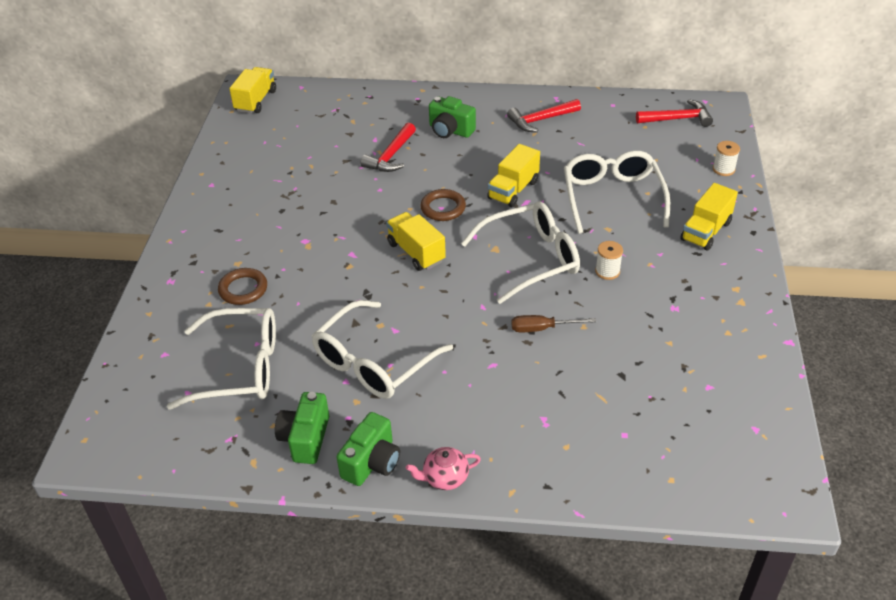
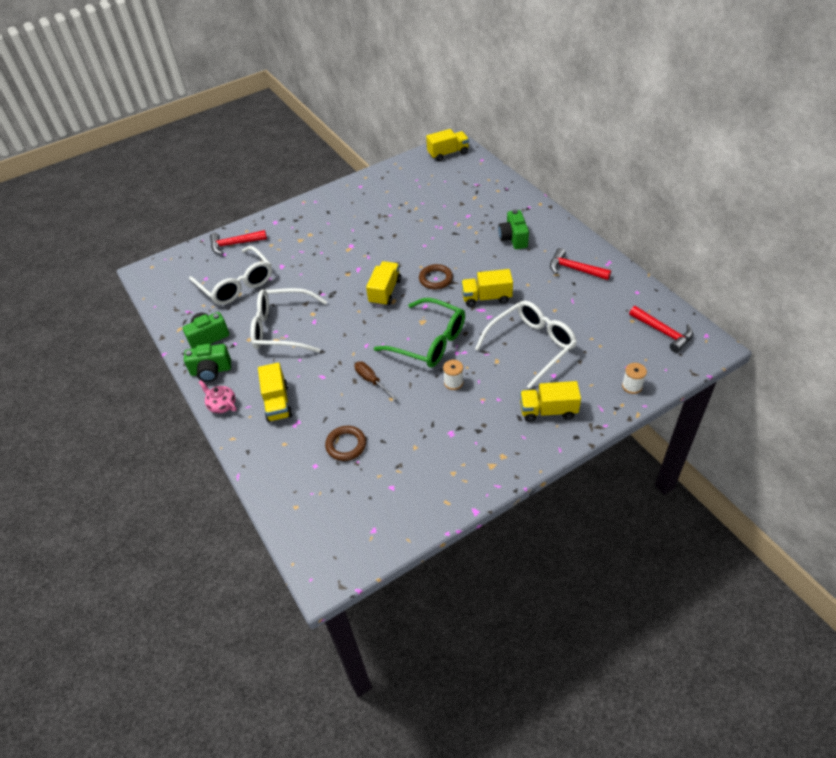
camera: 55 degrees right, 5 degrees up
(243, 289) = (292, 249): brown ring -> brown ring (346, 445)
(391, 156) = (459, 231): red hammer -> red hammer (234, 244)
(495, 423) = (277, 403): none -> yellow truck
(531, 259) = (429, 342): white glasses -> green glasses

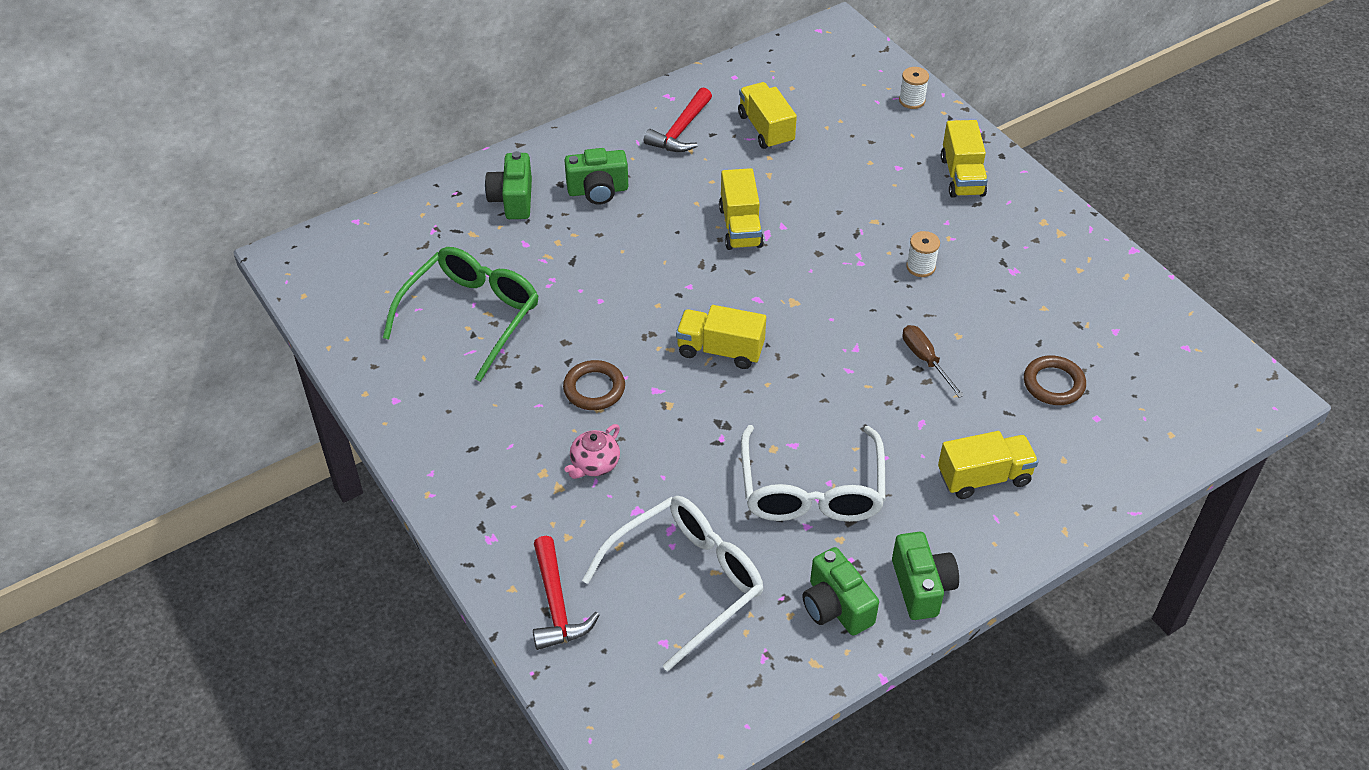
camera: 95 degrees left, 0 degrees up
(222, 405) = (998, 556): pink teapot -> pink teapot (594, 464)
(371, 381) = (925, 360): brown screwdriver -> brown screwdriver turned 105 degrees clockwise
(429, 342) = (838, 293): green glasses -> green glasses (471, 316)
(435, 279) = (692, 285): brown ring -> brown ring (594, 388)
(448, 153) = (319, 267): yellow truck -> yellow truck (766, 129)
(502, 208) = (512, 199): none -> green camera
(531, 346) = (843, 185): white glasses -> none
(663, 332) = (814, 63): red hammer -> none

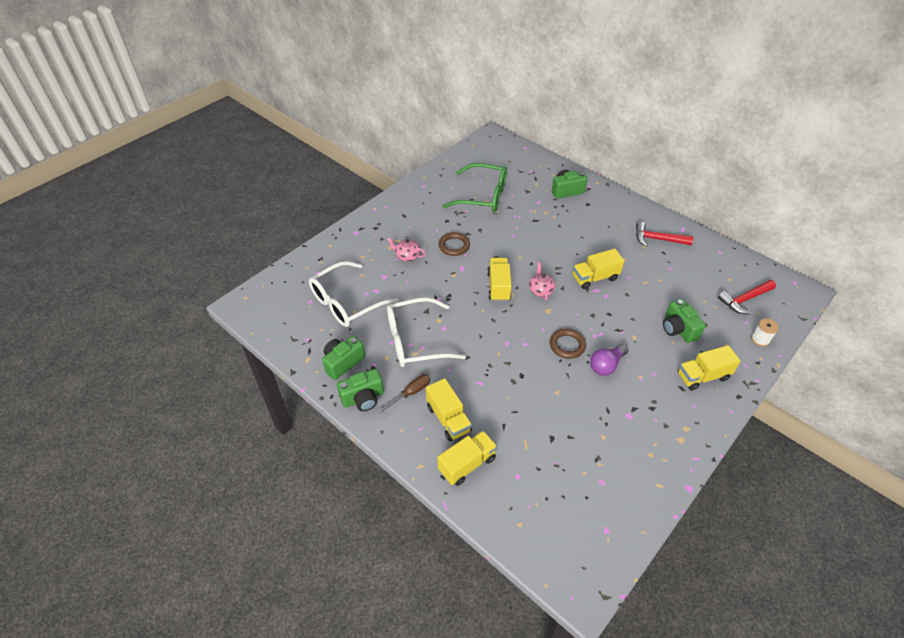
camera: 75 degrees right, 0 degrees up
(556, 605) = (324, 261): red hammer -> red hammer (744, 300)
(598, 191) = (590, 218): green camera -> green camera (678, 329)
(687, 581) = (346, 302): white glasses -> white glasses turned 105 degrees clockwise
(746, 299) = (541, 290): none -> pink teapot
(766, 129) = (683, 274): yellow truck -> yellow truck (467, 464)
(920, 267) = (606, 365): white spool -> purple light bulb
(925, 360) = (530, 378): brown screwdriver -> brown screwdriver (410, 393)
(1053, 384) = (537, 448): brown ring -> brown ring (567, 345)

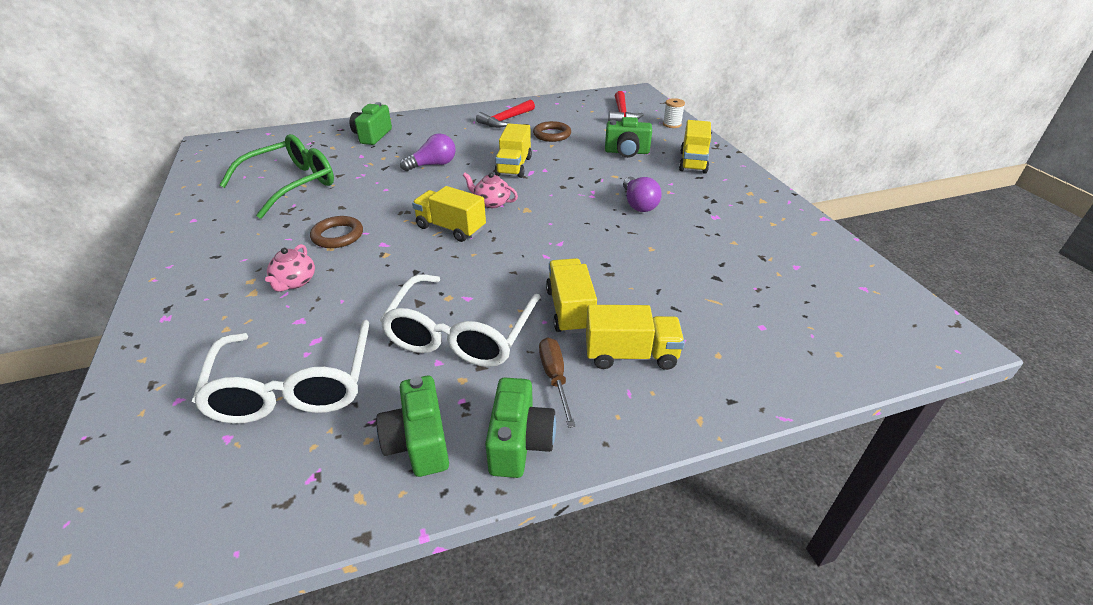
camera: 60 degrees left, 10 degrees down
(407, 256) = (294, 282): pink teapot -> pink teapot turned 45 degrees counterclockwise
(467, 464) = (721, 366): yellow truck -> yellow truck (570, 310)
(559, 239) = (433, 165): none -> purple light bulb
(567, 345) = (589, 217): brown ring -> brown ring (552, 135)

